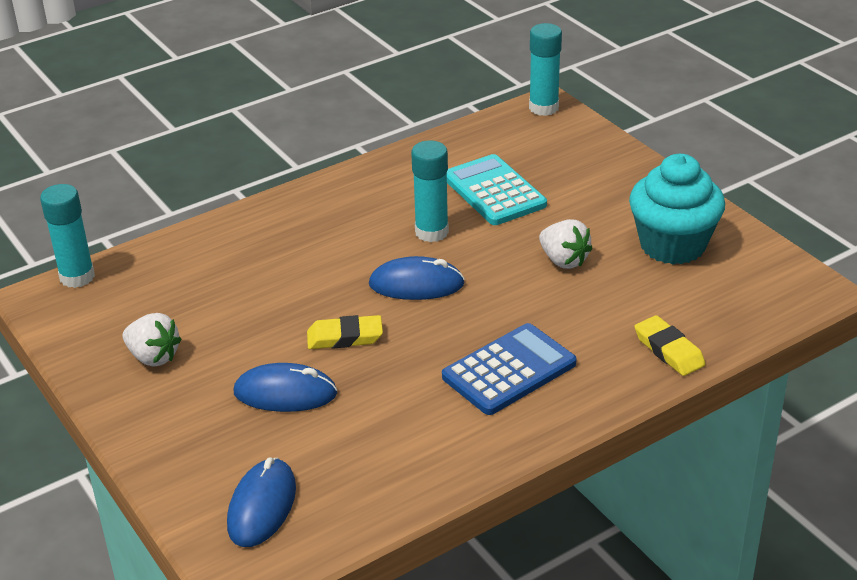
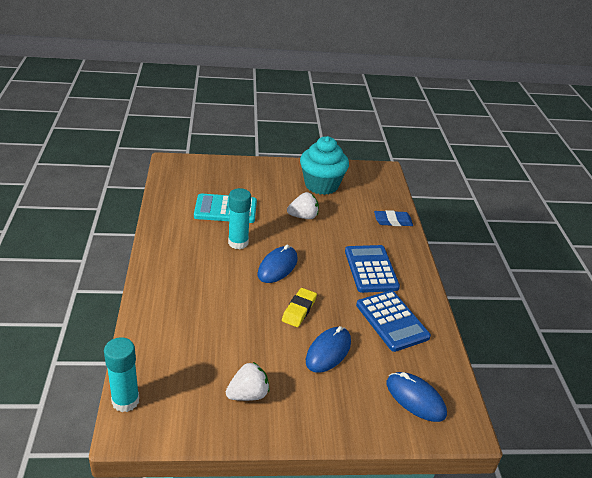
camera: 65 degrees left, 0 degrees up
(407, 431) = (392, 321): none -> blue calculator
(543, 108) = (172, 164): turquoise glue stick -> none
(669, 350) = (393, 221): yellow eraser -> blue eraser

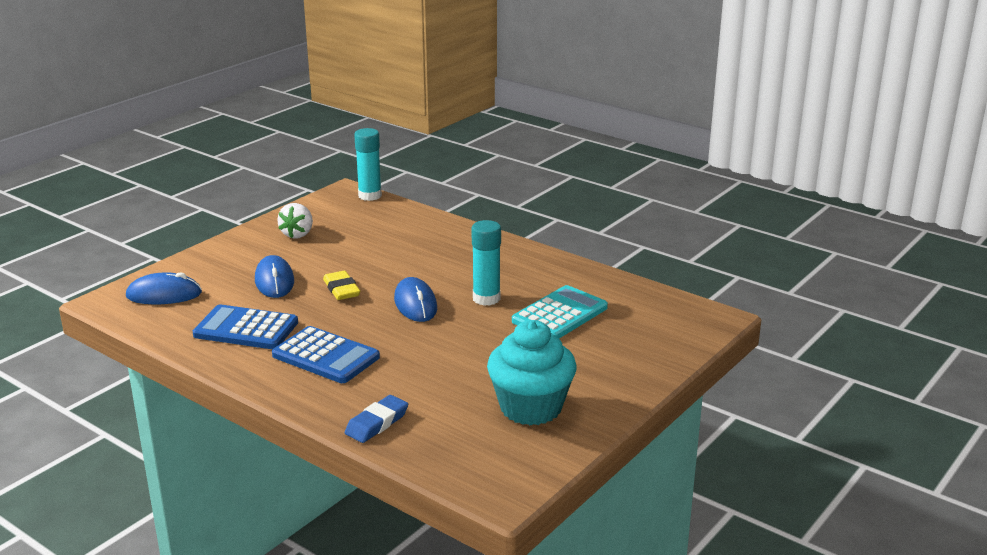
camera: 135 degrees right, 10 degrees down
(303, 216) = (479, 359): white strawberry -> none

